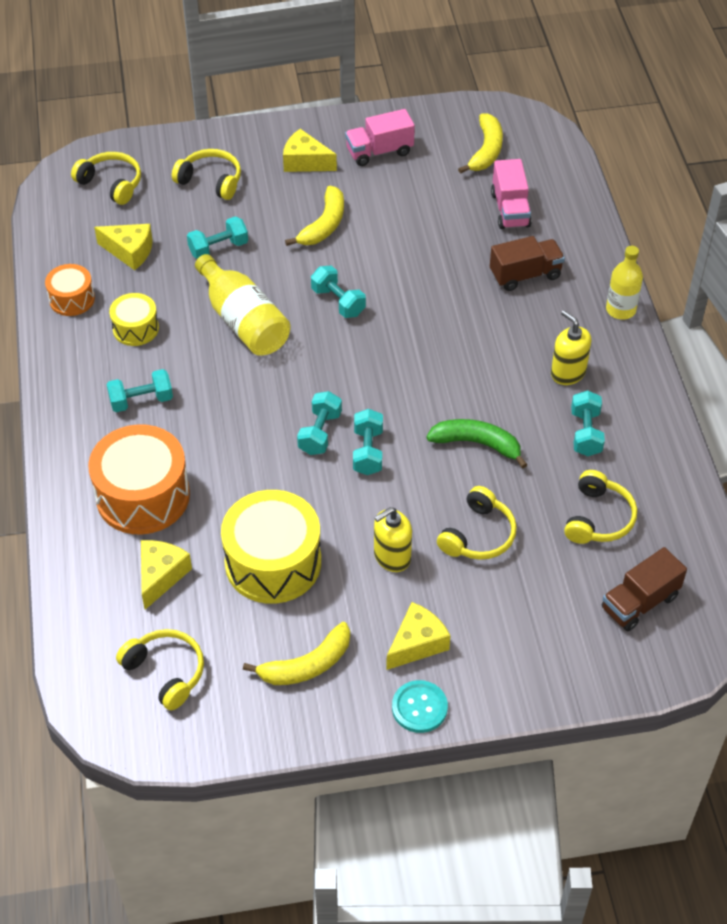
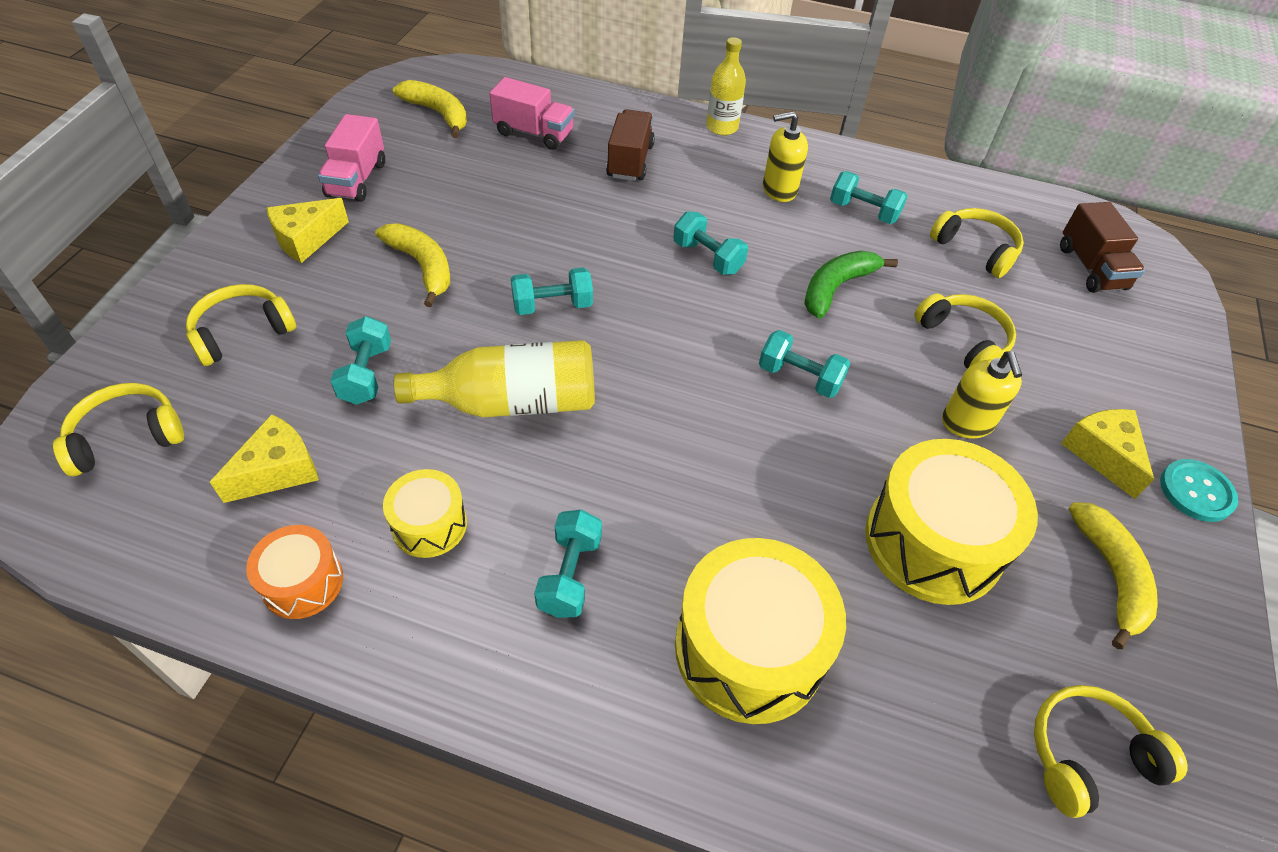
camera: 65 degrees left, 0 degrees up
(143, 496) = (749, 648): orange drum -> yellow drum
(161, 576) = (908, 687): yellow cheese -> none
(320, 433) = (746, 407): turquoise dumbbell -> turquoise dumbbell (708, 257)

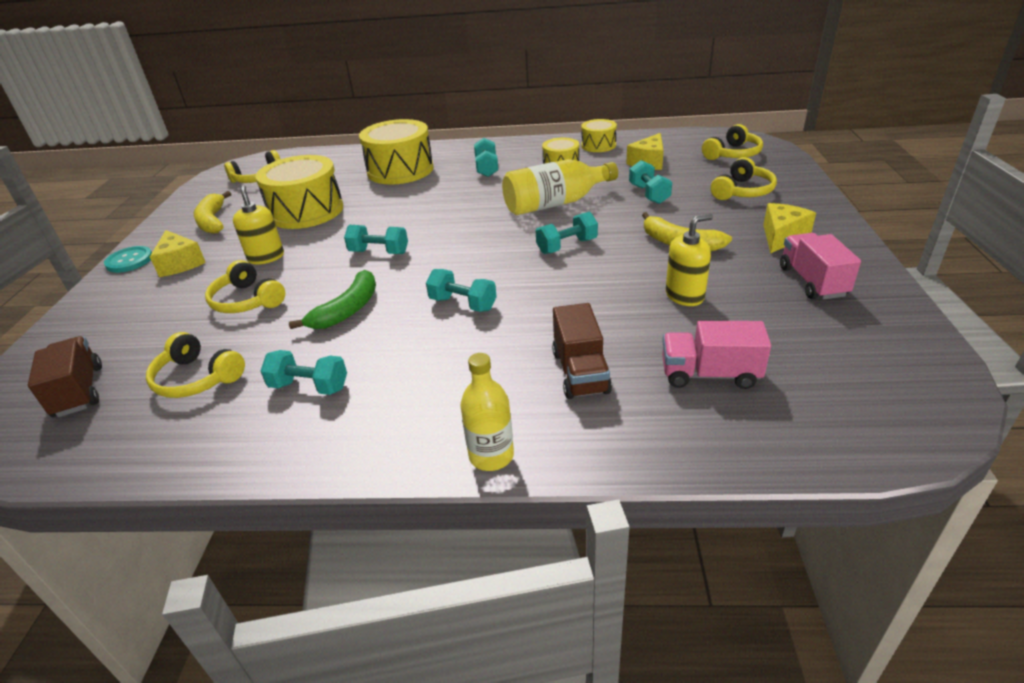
camera: 170 degrees right, 15 degrees down
(302, 582) = (598, 145): orange drum -> yellow drum
(438, 114) = (838, 366): yellow banana -> none
(779, 190) = (404, 386): yellow soap dispenser -> yellow soap dispenser (684, 296)

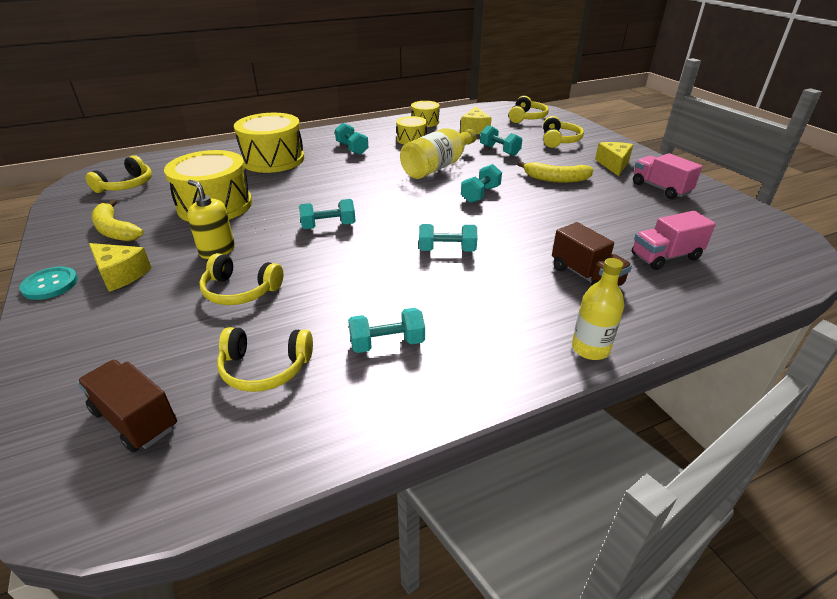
camera: 30 degrees left, 0 degrees up
(347, 310) = (351, 276): green banana -> none
(684, 296) = (596, 212): yellow soap dispenser -> none

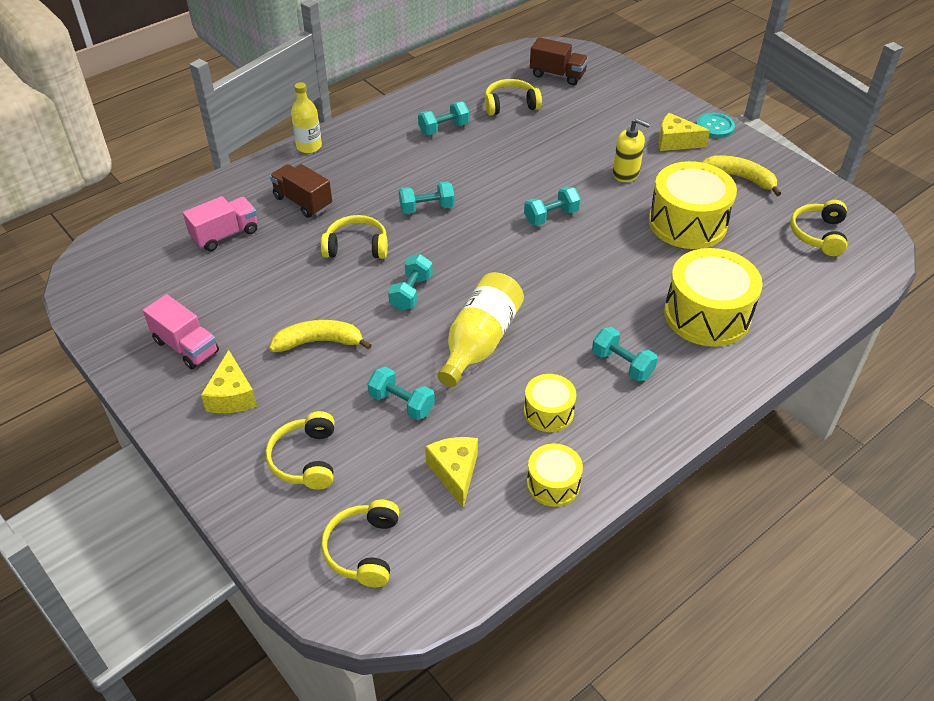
camera: 165 degrees right, 10 degrees up
(240, 291) = (571, 145): yellow headphones -> yellow headphones (356, 247)

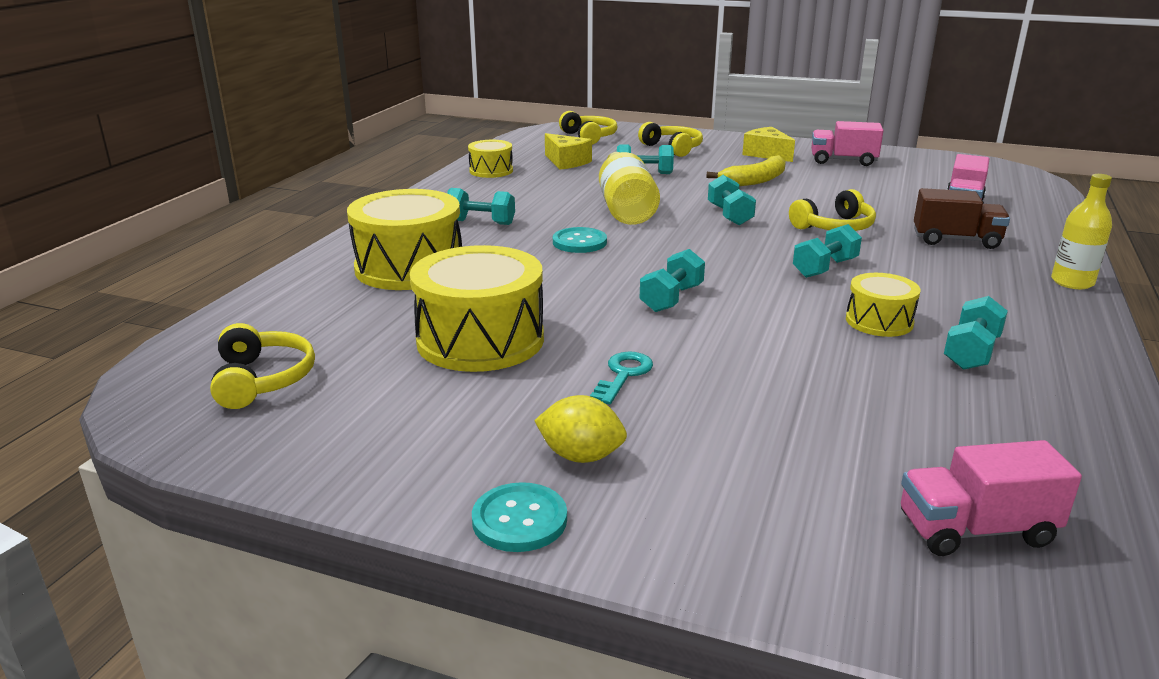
camera: 150 degrees right, 20 degrees down
(510, 105) = (949, 425): yellow headphones -> none
(548, 412) = (524, 191): yellow drum -> yellow drum (879, 321)
(557, 75) = (975, 530): brown truck -> pink truck
(561, 300) = (579, 242): none -> turquoise button
(626, 173) = (623, 375): yellow soap dispenser -> turquoise key
(675, 142) = (581, 456): yellow cheese -> yellow lemon
(740, 178) = (420, 427): yellow banana -> none

